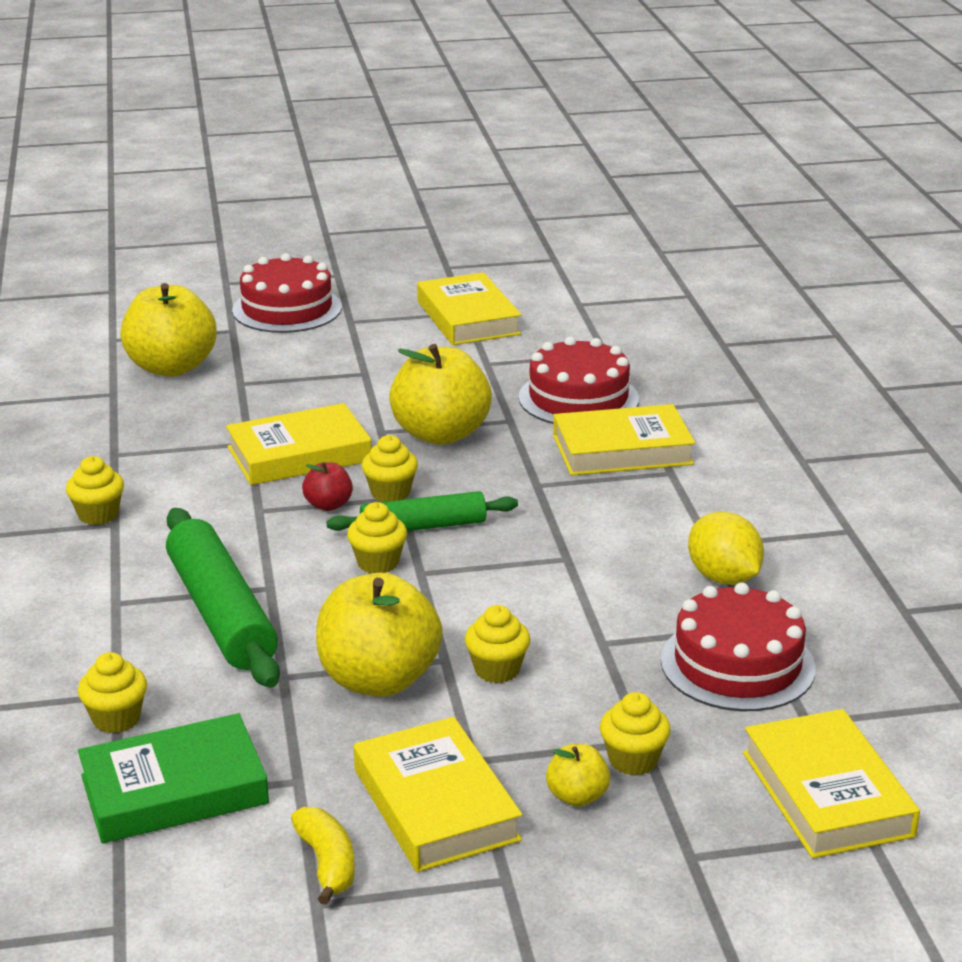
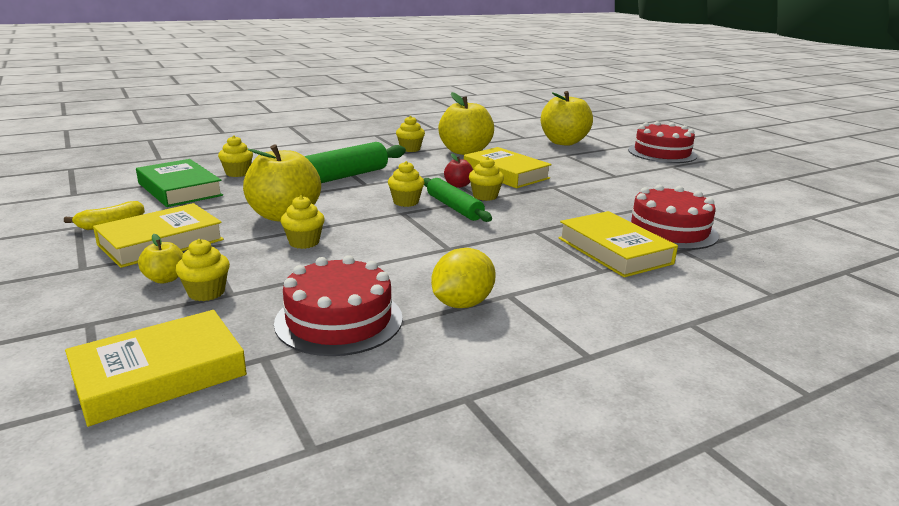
camera: 70 degrees right, 5 degrees down
(440, 434) = (568, 200): yellow apple -> yellow apple (465, 151)
(468, 318) = (728, 190): yellow book -> none

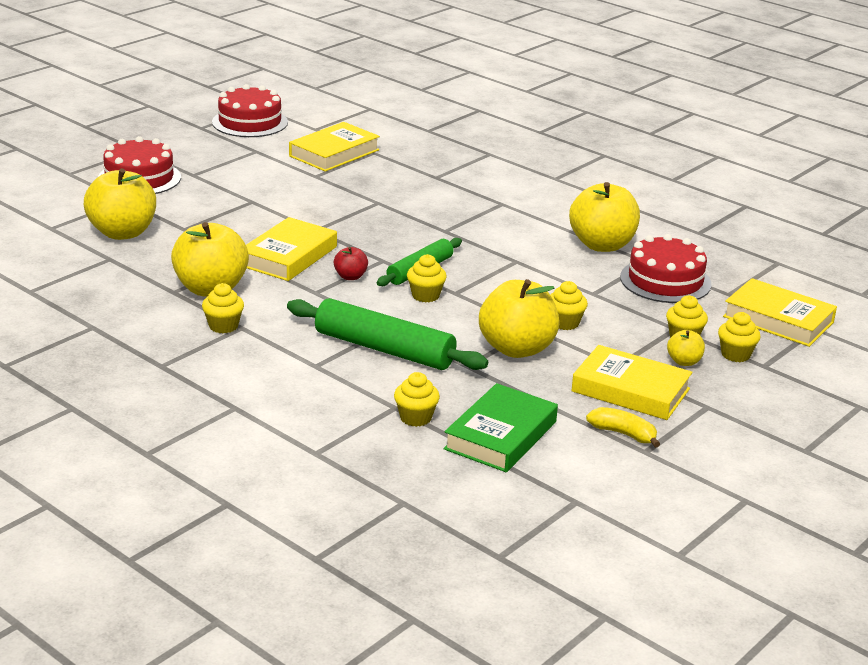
camera: 110 degrees left, 5 degrees up
(462, 304) = (602, 245): yellow lemon -> yellow apple
(485, 196) = (374, 259): yellow cupcake -> yellow cupcake (735, 355)
(614, 251) = (460, 200): yellow book -> yellow book (334, 153)
(669, 230) = (396, 180): red cake -> red cake (250, 122)

